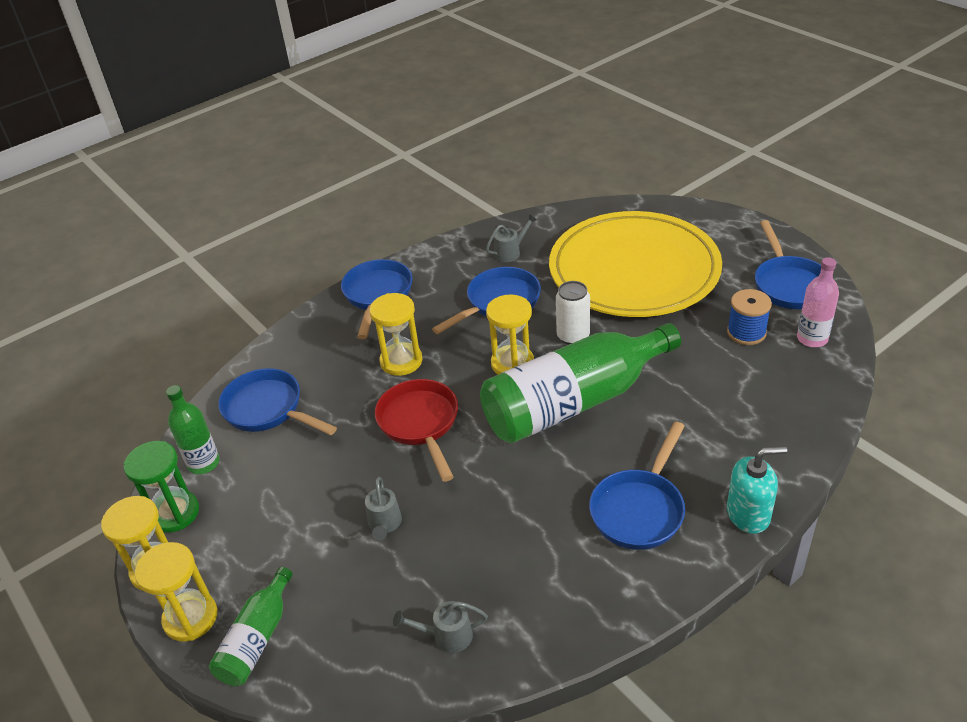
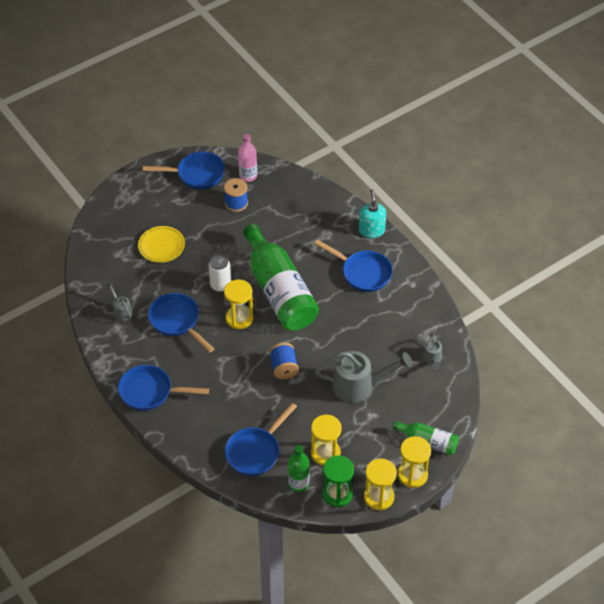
camera: 90 degrees left, 10 degrees up
(384, 524) = (359, 386): grey watering can -> grey watering can, size x2.03
(401, 361) = (224, 377): yellow hourglass -> yellow hourglass (325, 453)
(420, 424) = (284, 368): red pan -> blue spool
(634, 270) = (161, 246): yellow plate -> yellow plate, size x0.41

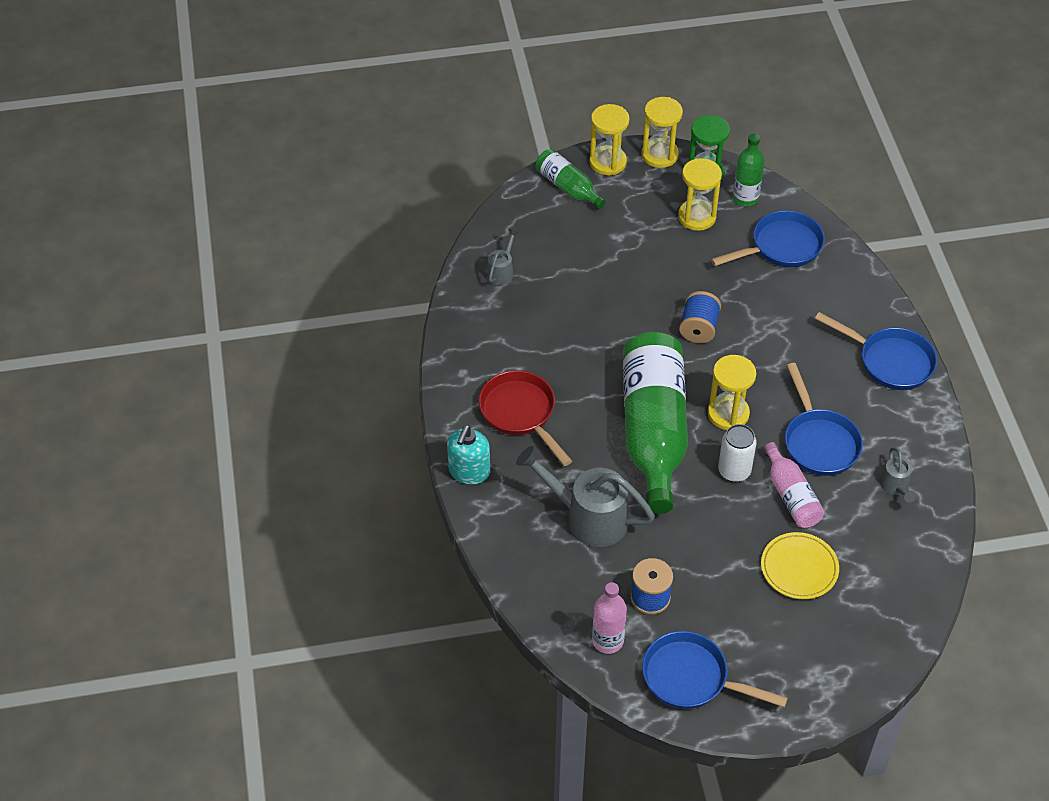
camera: 155 degrees left, 0 degrees up
(181, 283) = (791, 496): none -> pink bottle
(359, 386) = (613, 274): grey watering can -> grey watering can (588, 517)
(363, 273) = (520, 413): blue pan -> red pan

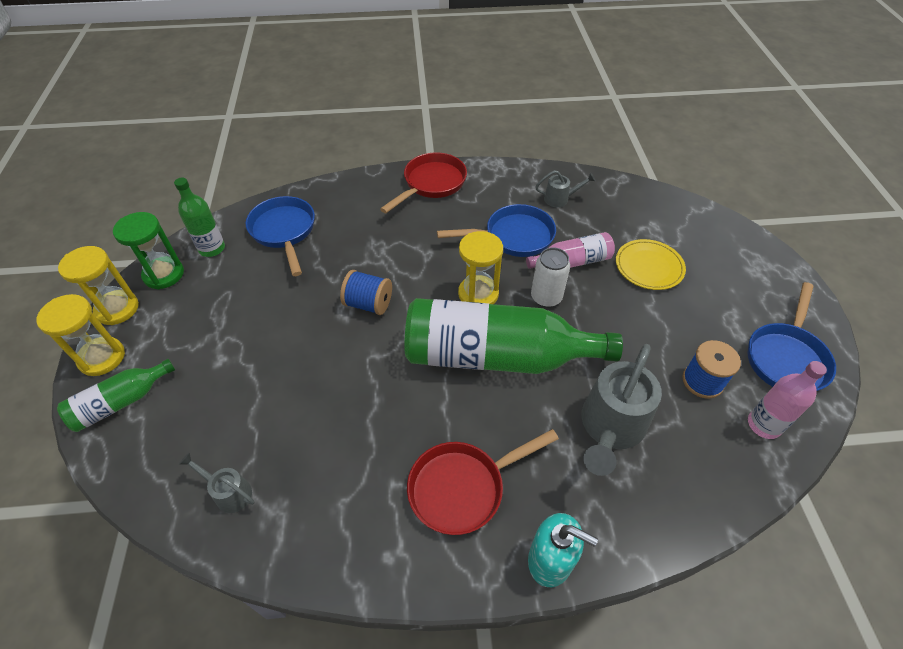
camera: 85 degrees left, 0 degrees up
(697, 217) = (220, 288): yellow hourglass -> none
(890, 361) = (431, 184): blue pan -> red pan

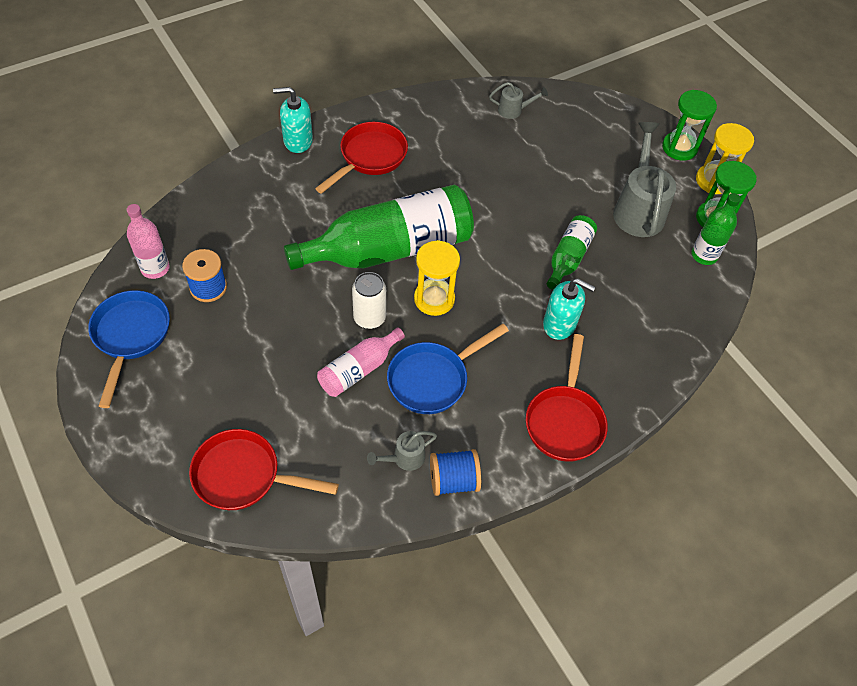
camera: 150 degrees right, 5 degrees up
(102, 358) = (679, 148): yellow hourglass -> green hourglass
(120, 402) = (632, 129): green bottle -> green bottle (568, 258)
(284, 232) = (660, 297): blue pan -> none
(368, 304) = (523, 255): blue spool -> blue spool (453, 480)
(384, 240) = (559, 324): none -> turquoise soap dispenser
(610, 428) = (279, 226): grey watering can -> grey watering can (638, 209)
(649, 267) = (276, 394): yellow plate -> none
(684, 224) = (244, 476): none -> red pan

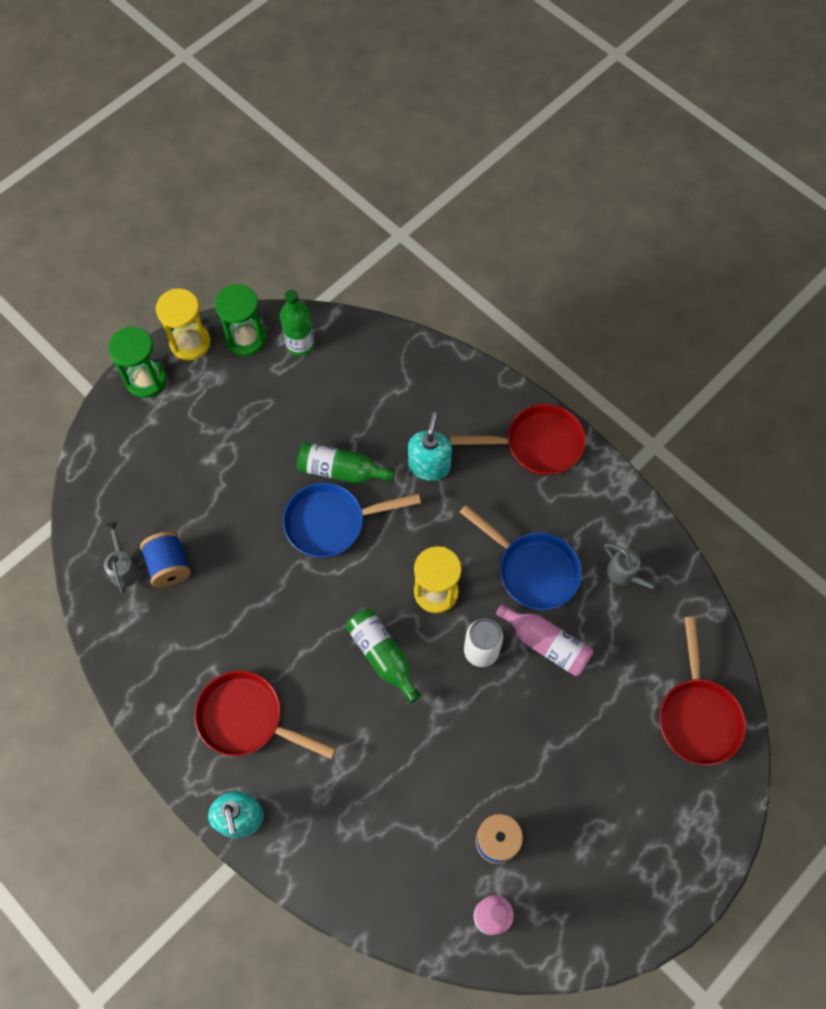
camera: 100 degrees left, 10 degrees up
(130, 336) = (588, 902): blue pan -> blue pan (331, 523)
(390, 249) = (382, 655): green bottle -> green bottle, size x0.48
(453, 480) = (631, 527): blue spool -> blue spool (169, 565)
(638, 209) = (252, 411): grey watering can -> none

